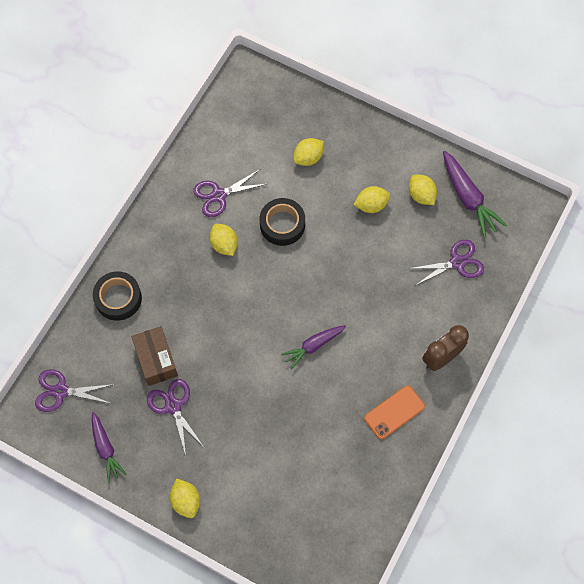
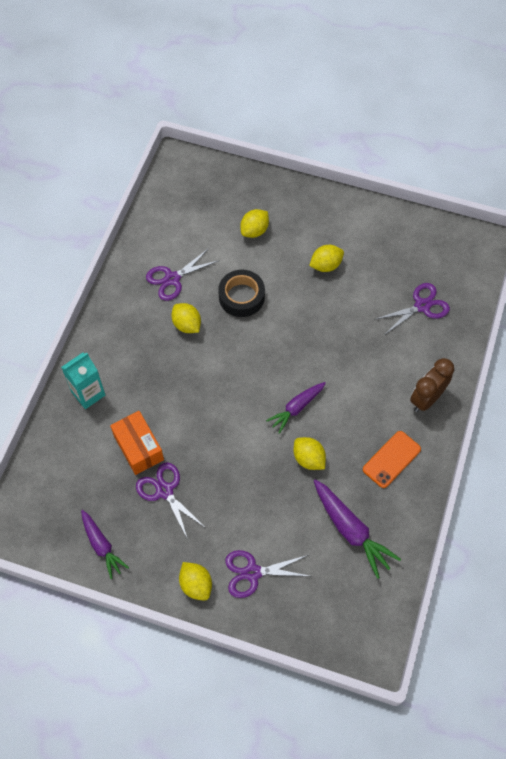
camera: 10 degrees left, 5 degrees down
(61, 391) = (44, 495): purple scissors -> purple scissors (252, 572)
(118, 298) = (88, 393): black tape -> turquoise carton
(156, 360) = (138, 447): brown box -> orange box
(421, 195) = (372, 249): yellow lemon -> yellow lemon (308, 459)
(468, 198) = (418, 244): purple carrot -> purple carrot (350, 530)

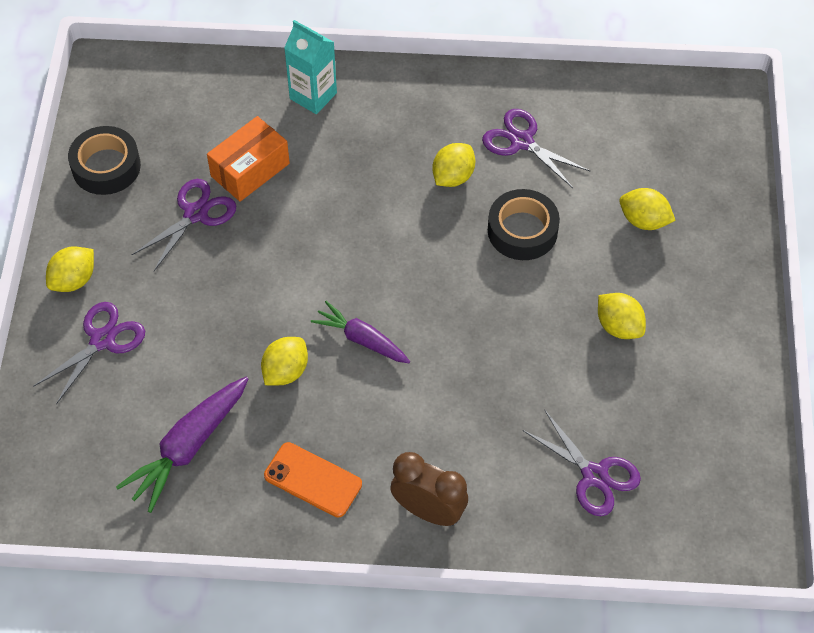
camera: 75 degrees right, 5 degrees down
(101, 545) = (106, 166): purple carrot -> black tape
(252, 572) = (102, 340): purple scissors -> purple scissors turned 60 degrees clockwise

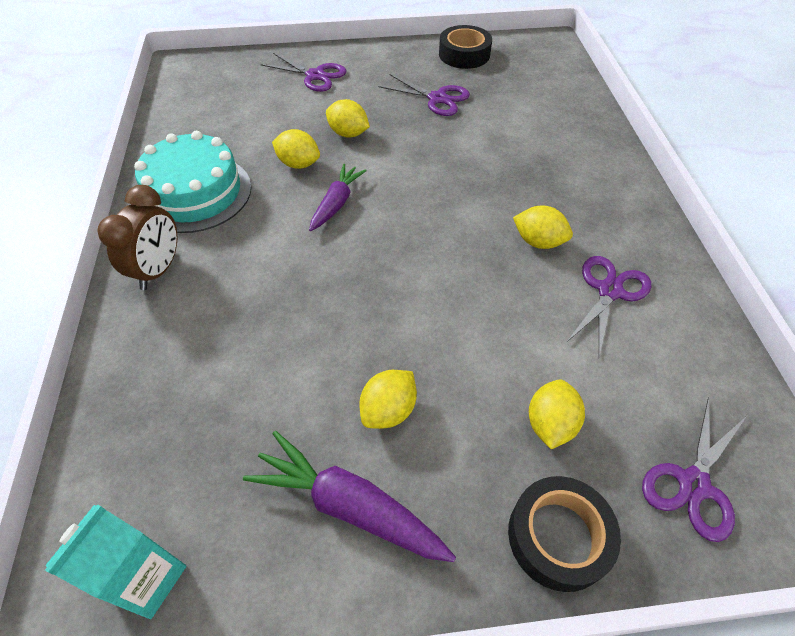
camera: 80 degrees right, 5 degrees down
(74, 280) = (362, 57): yellow lemon -> yellow lemon (348, 133)
(188, 447) = (227, 126): purple carrot -> purple carrot (349, 506)
(250, 170) = (490, 118): orange box -> none
(313, 96) = (584, 140): turquoise carton -> turquoise carton (148, 579)
(313, 480) = (195, 193): orange phone -> turquoise cake
(522, 231) = (492, 304): black tape -> black tape (558, 536)
(594, 475) = (189, 404): purple scissors -> purple scissors (693, 484)

